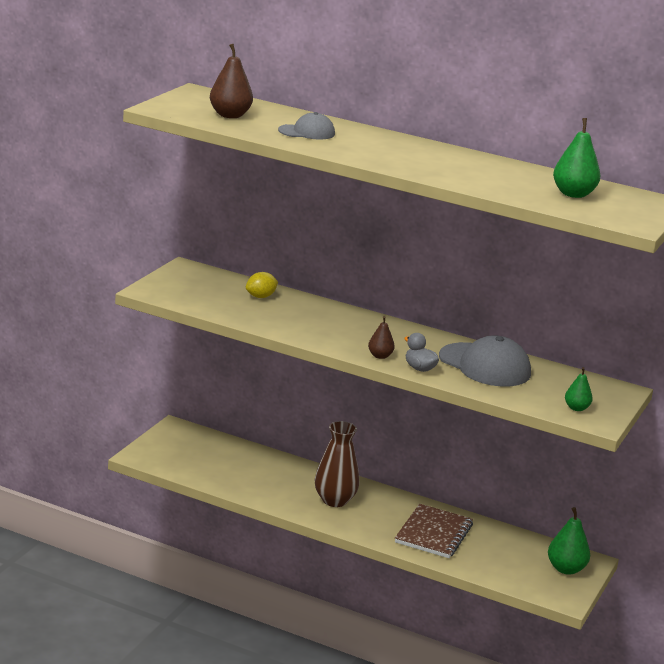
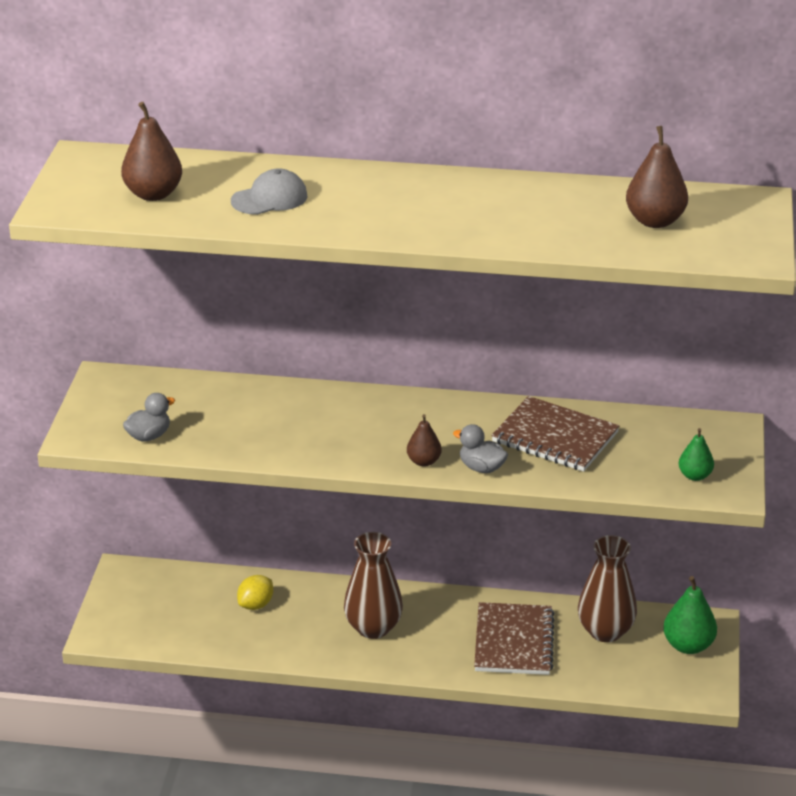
camera: 15 degrees left, 10 degrees up
(196, 301) = (149, 436): none -> grey duck
(260, 297) = (225, 402): yellow lemon -> yellow lemon (256, 605)
(485, 365) = (555, 437): grey cap -> brown notebook
(506, 545) = (605, 631): none -> brown vase
(573, 194) = (655, 221): green pear -> brown pear

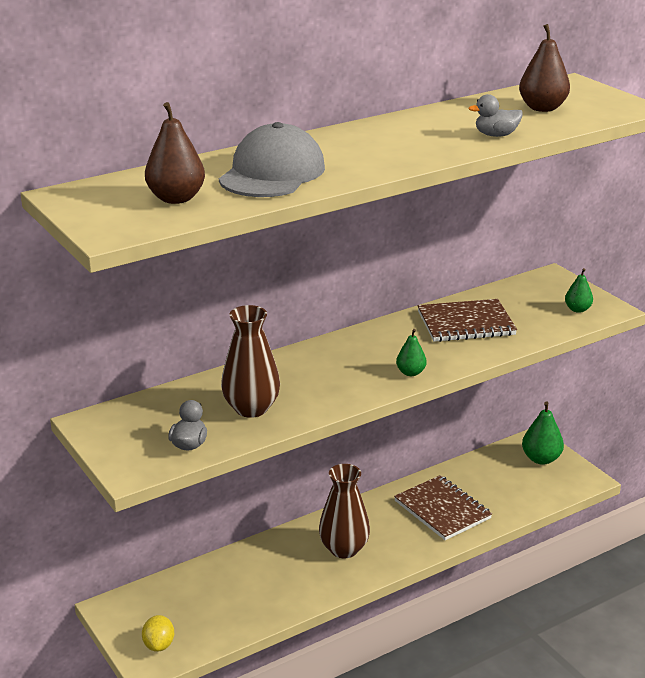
camera: 40 degrees left, 5 degrees down
(256, 605) = (243, 577): yellow lemon -> yellow lemon (159, 645)
(269, 198) = (272, 173): grey cap -> grey cap, size x1.73
(423, 461) = (410, 373): brown pear -> green pear
(481, 468) = (452, 360): grey duck -> grey duck (496, 135)
(605, 631) = (486, 475): brown vase -> brown vase (251, 408)

